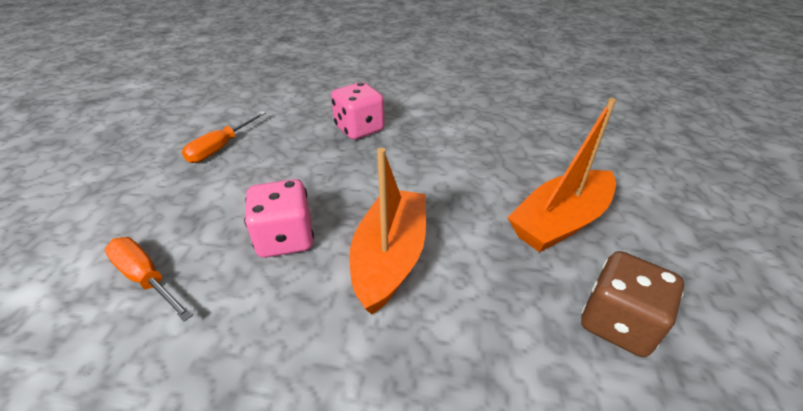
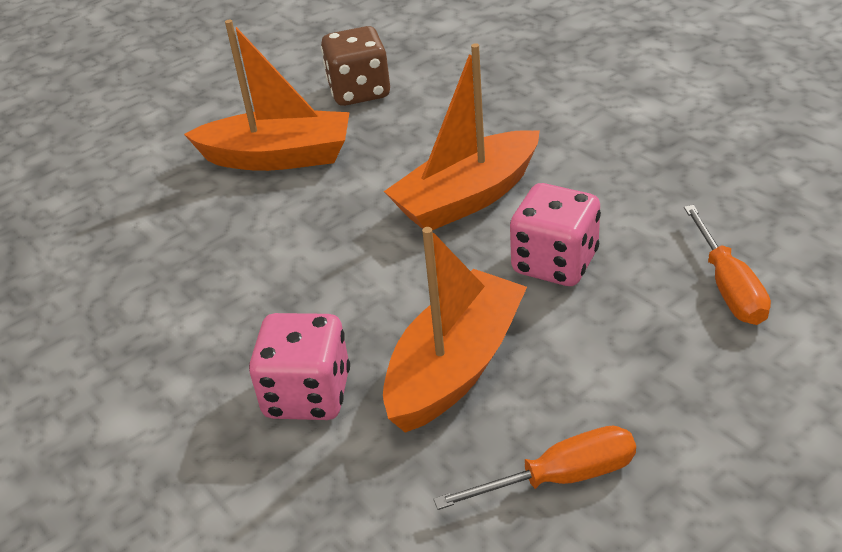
camera: 135 degrees left, 0 degrees up
(301, 163) = (455, 367): none -> orange boat

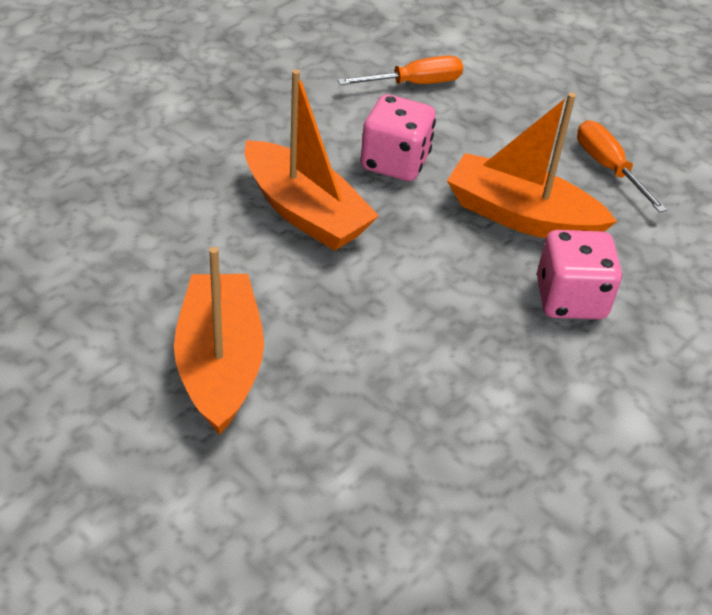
camera: 105 degrees left, 5 degrees up
(359, 92) = (88, 303): brown dice -> none

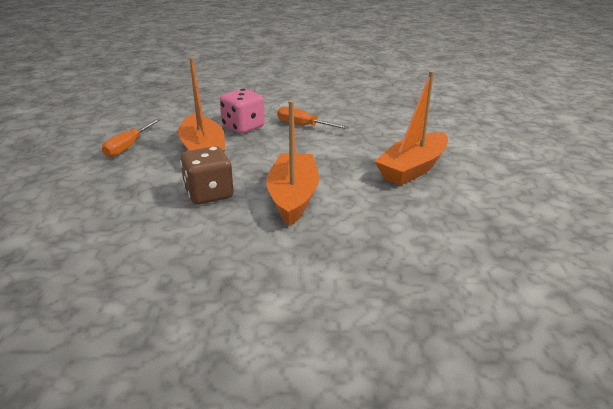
camera: 130 degrees left, 15 degrees down
(395, 162) = (209, 194): pink dice -> brown dice
(415, 83) = (108, 224): orange screwdriver -> orange screwdriver (303, 126)

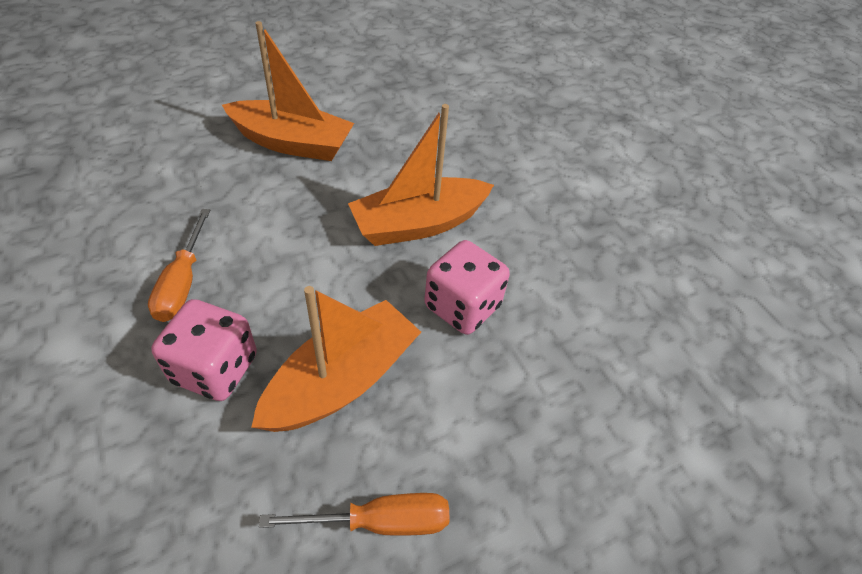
camera: 120 degrees left, 20 degrees up
(209, 194) = (462, 306): brown dice -> pink dice

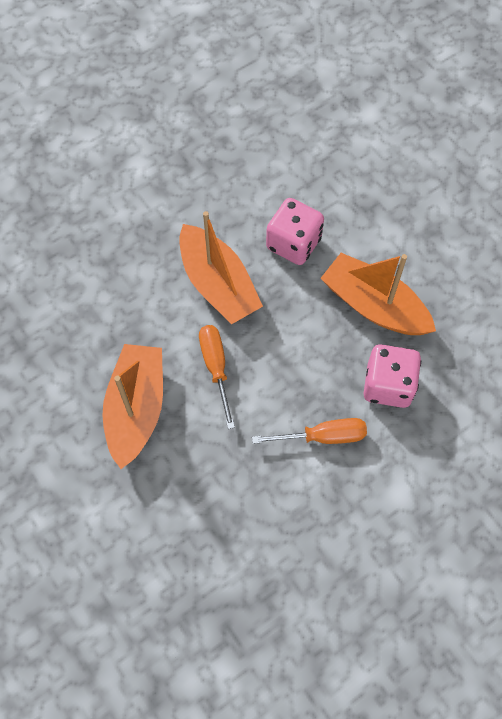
camera: 95 degrees left, 15 degrees up
(380, 521) = (455, 266): orange screwdriver -> orange screwdriver (216, 368)

